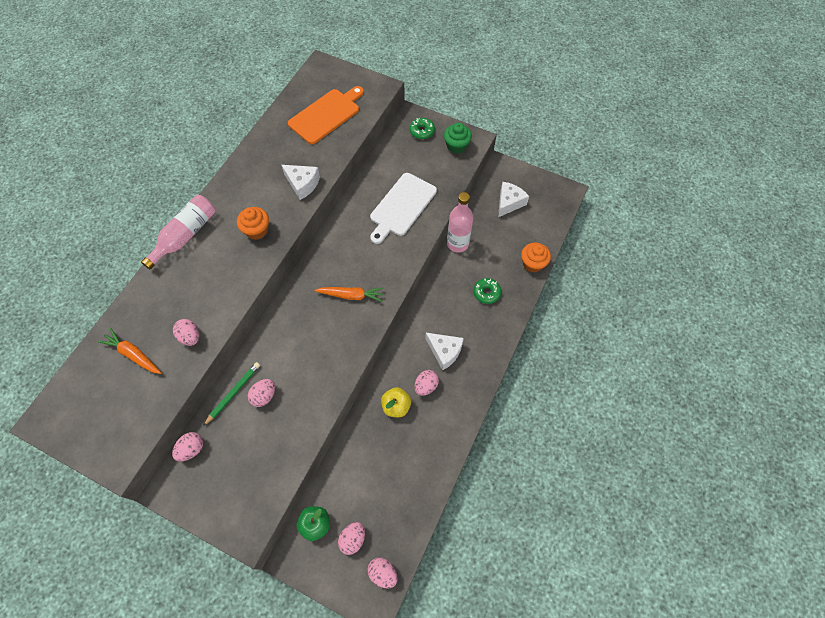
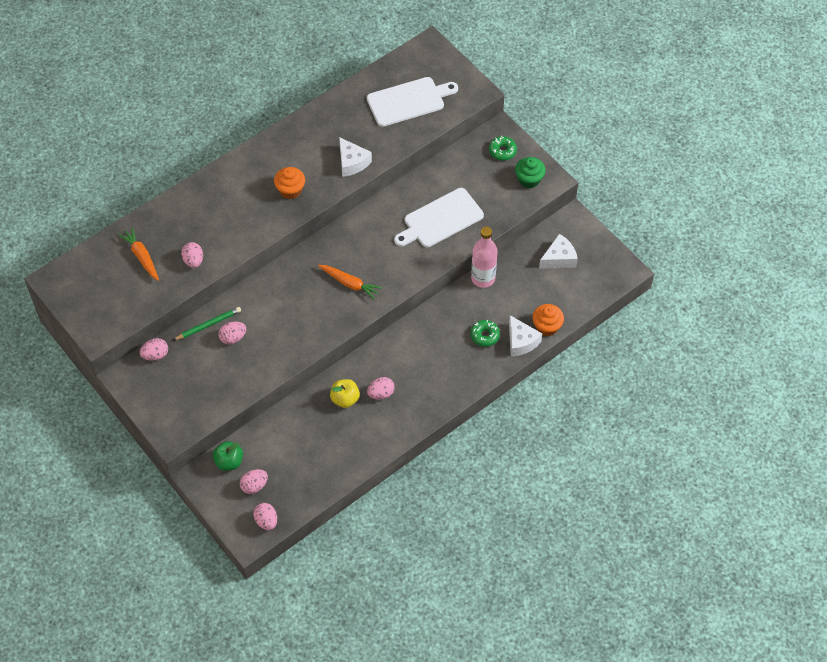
camera: 25 degrees right, 5 degrees down
(185, 235) = (225, 170): pink bottle -> none
(326, 115) = (408, 101): orange cutting board -> white cutting board
(444, 352) = (414, 371): white cheese -> white cheese (521, 341)

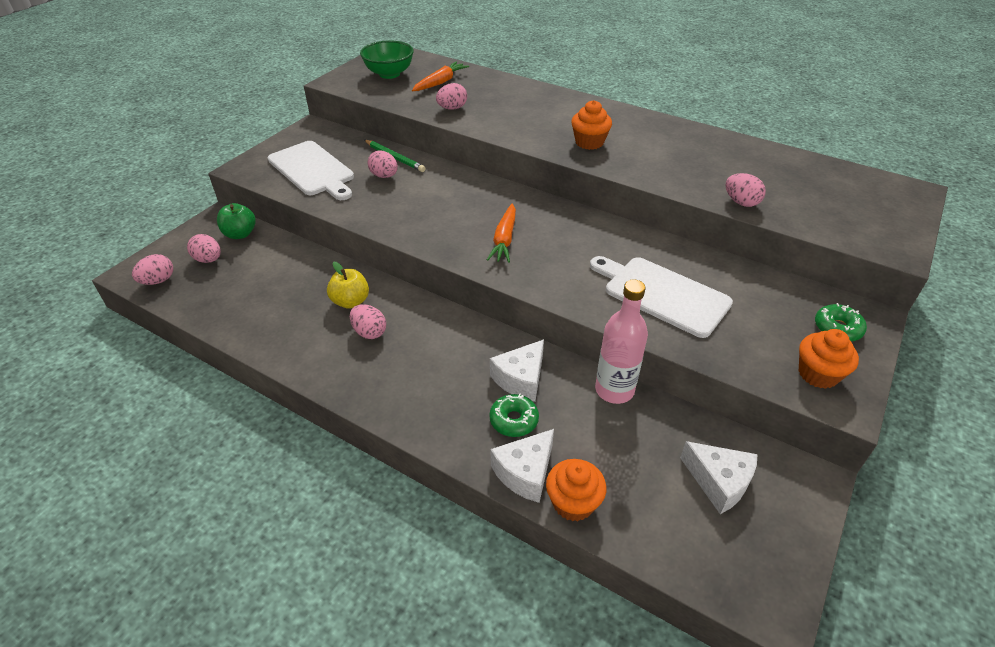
camera: 70 degrees right, 15 degrees down
(104, 290) = (389, 74): none -> green bowl
(155, 355) = (344, 137): pink egg -> pink egg (741, 202)
(352, 162) = (667, 174): white cheese -> white cheese (520, 379)
(408, 101) = (807, 194): white cutting board -> white cutting board (312, 170)
(529, 179) = (818, 374): green cupcake -> orange cupcake

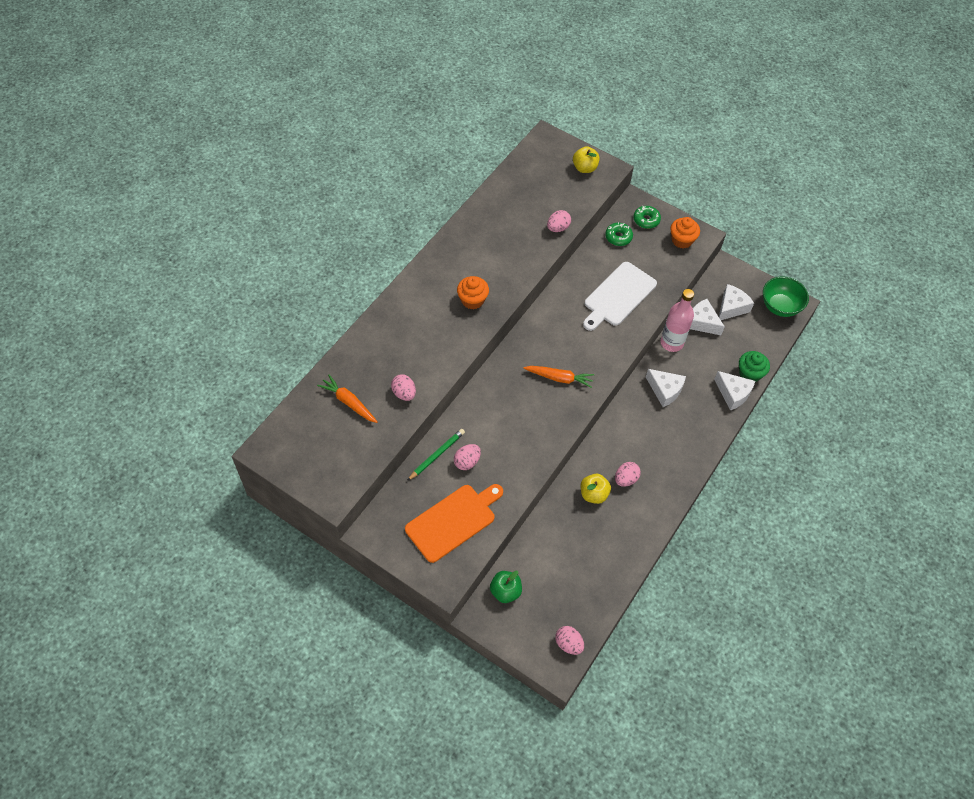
camera: 90 degrees left, 15 degrees up
(208, 260) = (541, 610): pink egg -> none
(312, 170) = (453, 521): white cutting board -> orange cutting board
(389, 74) = (322, 447): green bowl -> green bowl (780, 306)
(514, 420) = (697, 396): green donut -> green donut (618, 237)
(573, 503) = (750, 373): orange cupcake -> green cupcake
(669, 433) = (701, 322): none -> white cheese
(879, 226) = (584, 168): none -> yellow apple

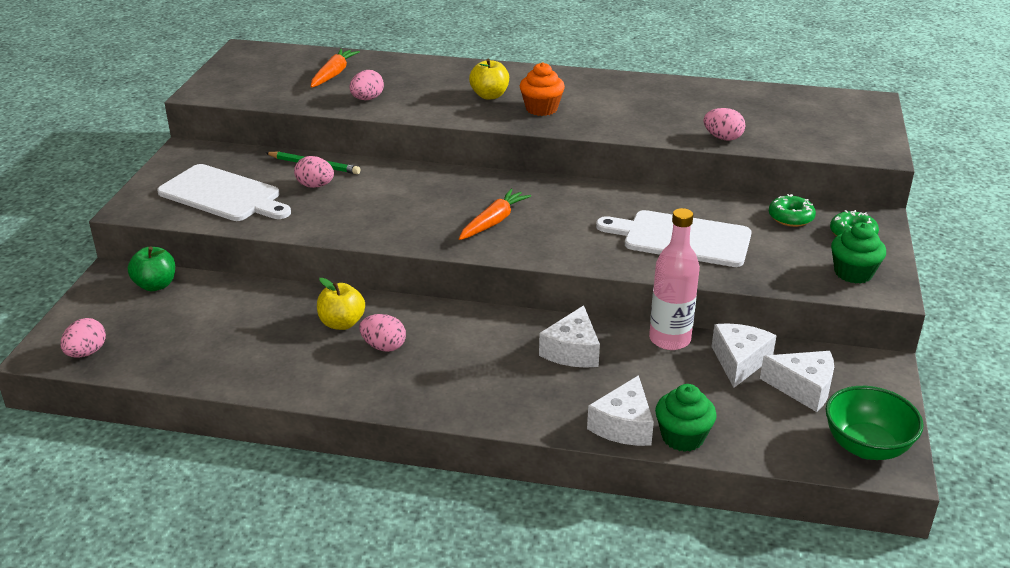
camera: 70 degrees right, 25 degrees down
(453, 521) = (223, 195): orange cutting board -> white cutting board
(559, 378) = (493, 222): orange carrot -> orange carrot turned 135 degrees counterclockwise
(584, 168) = (855, 136): yellow apple -> yellow apple (489, 95)
(682, 240) = (853, 273): orange cupcake -> green cupcake

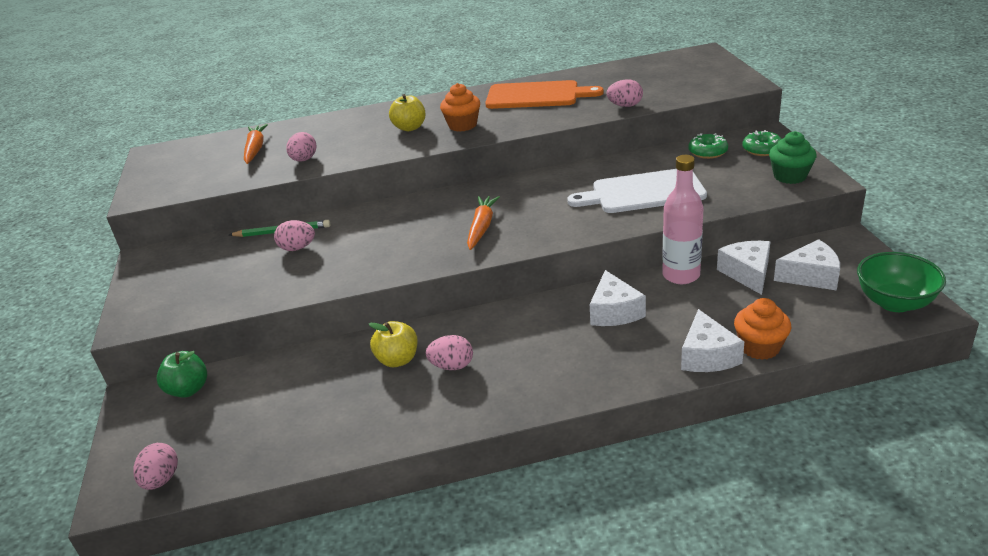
camera: 20 degrees left, 0 degrees up
(223, 195) = (214, 283): white cutting board -> none
(643, 98) = (536, 96): none -> orange cutting board
(682, 437) = (760, 347): green cupcake -> orange cupcake

